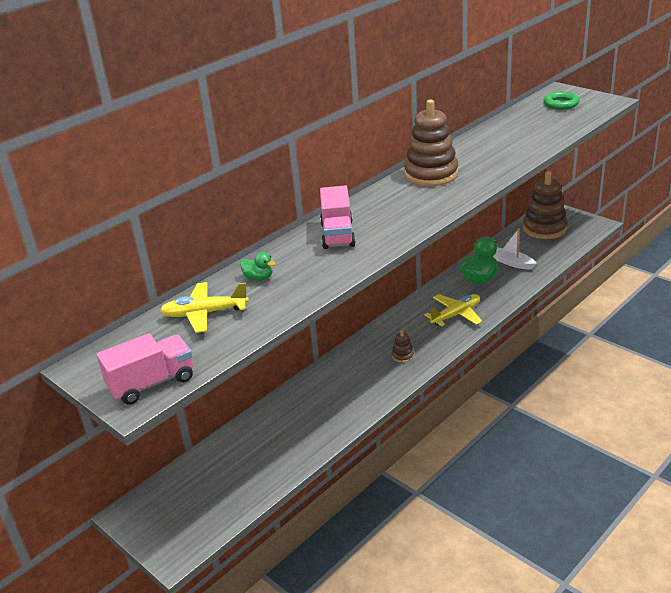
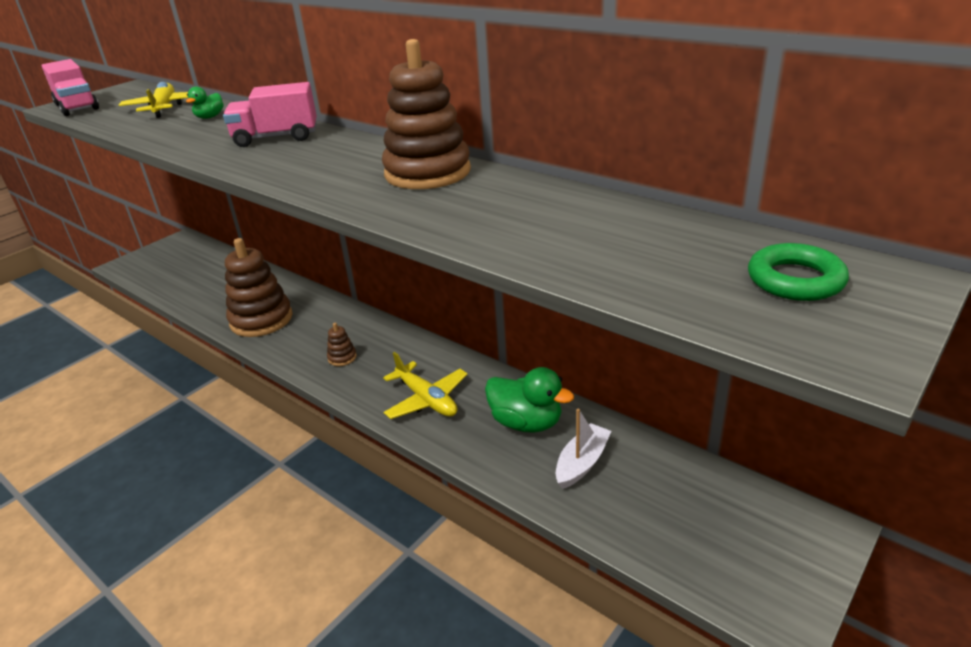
camera: 85 degrees right, 0 degrees up
(544, 228) = (730, 515): brown stacking toy -> brown stacking toy (261, 319)

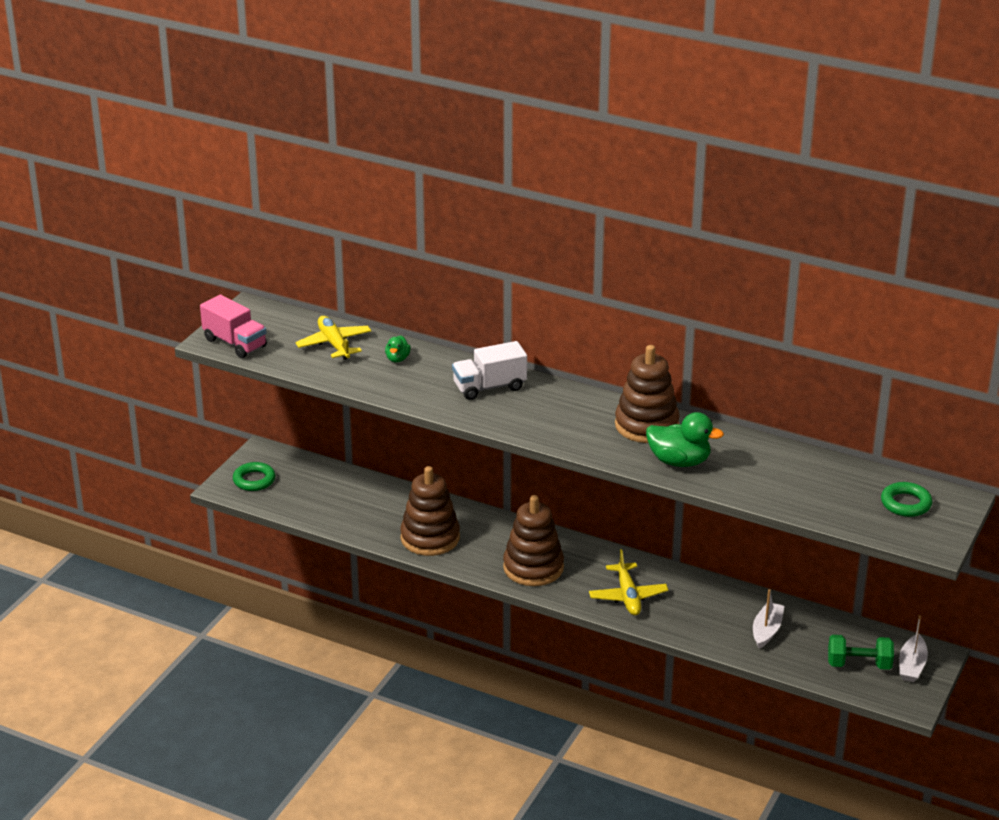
camera: 15 degrees left, 0 degrees up
(153, 260) = (254, 480): none -> green ring
(276, 138) = (489, 387): pink truck -> white truck
(342, 357) = (533, 567): brown stacking toy -> brown stacking toy, size x2.37
(427, 400) = (628, 596): yellow plane -> yellow plane turned 45 degrees clockwise
(526, 422) = (715, 606): green duck -> green duck (679, 461)
(703, 533) = (859, 664): none -> green dumbbell
(786, 545) = (911, 666): none -> white boat

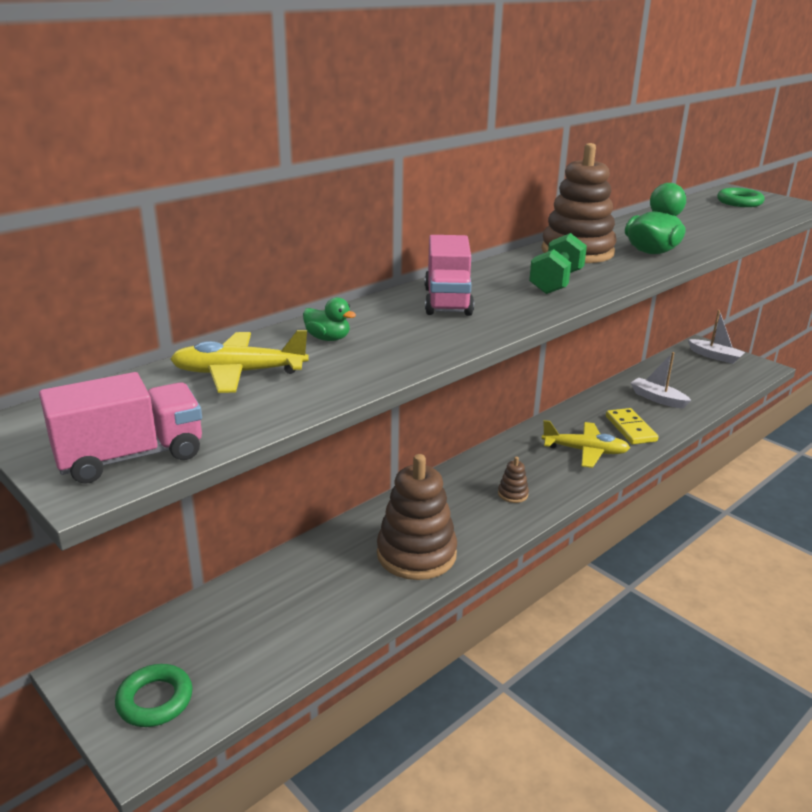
camera: 70 degrees left, 5 degrees down
(489, 387) = (448, 301): white truck -> pink truck
(533, 567) = (513, 494): brown stacking toy -> brown stacking toy, size x0.42
(689, 618) = (630, 429): none -> yellow domino
(859, 664) = (711, 374): green dumbbell -> green dumbbell (556, 282)

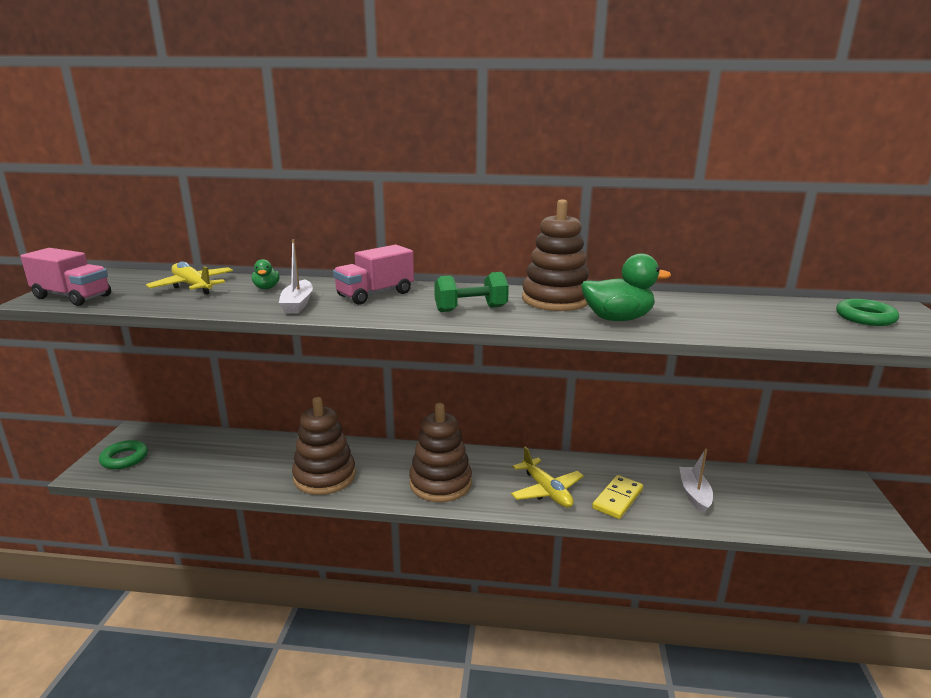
camera: 50 degrees right, 5 degrees down
(513, 494) = (440, 483): brown stacking toy -> brown stacking toy, size x2.37
(715, 356) = (843, 497): white boat -> white boat (297, 304)

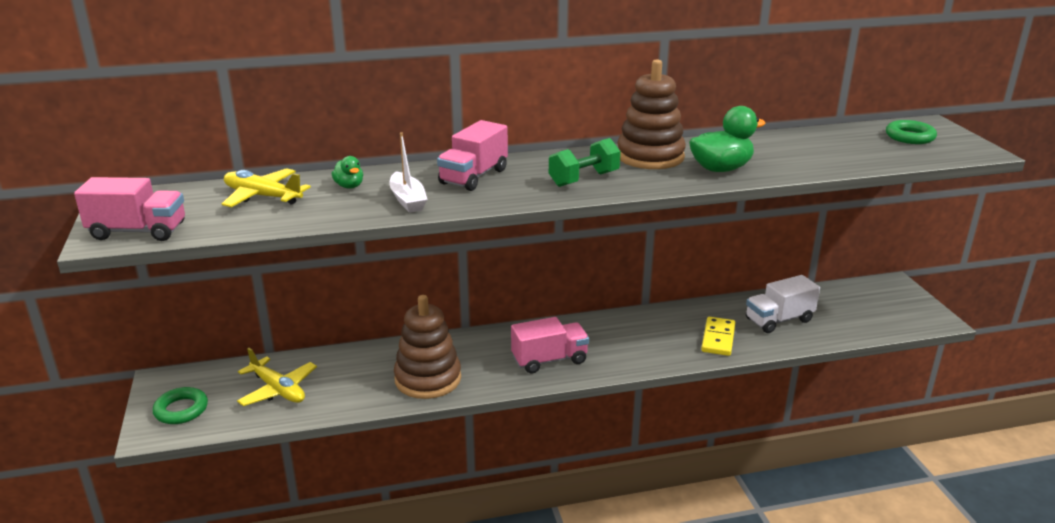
camera: 20 degrees left, 5 degrees up
(440, 483) = (549, 360): brown stacking toy -> pink truck
(546, 491) = (652, 345): yellow plane -> yellow plane (278, 390)
(694, 494) = (779, 320): white boat -> white truck

